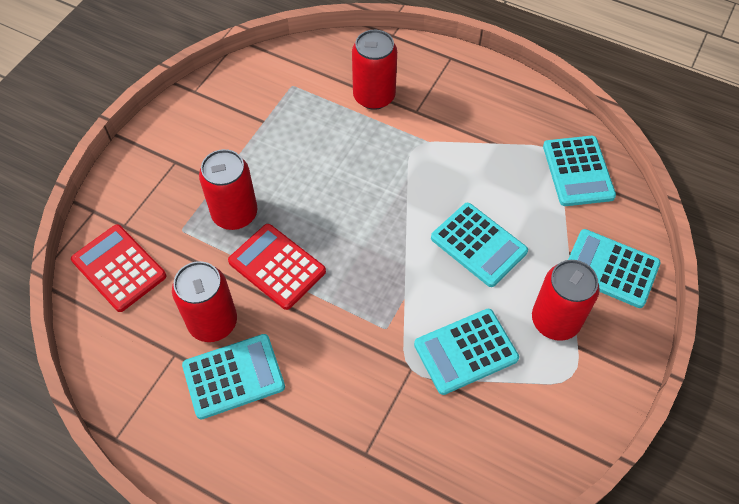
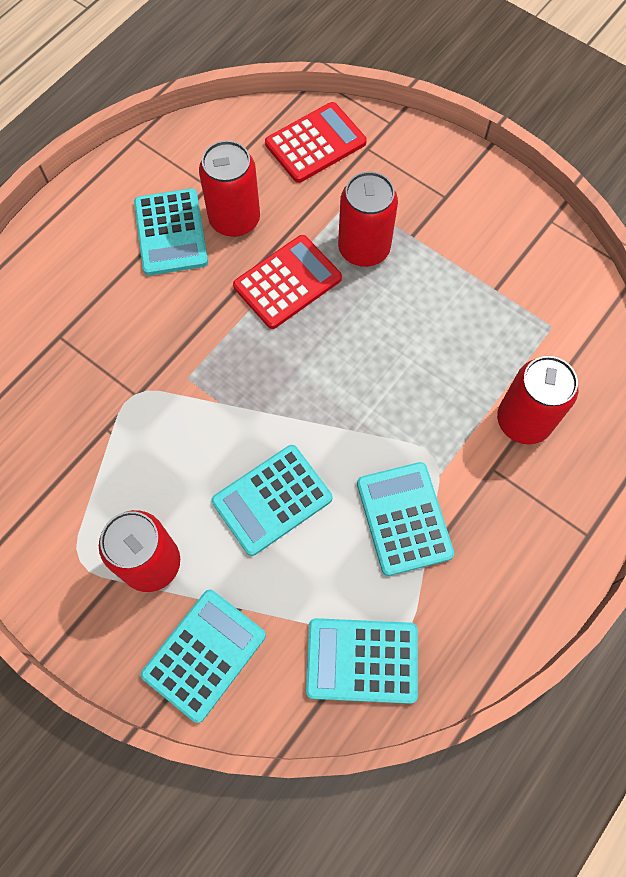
camera: 100 degrees right, 10 degrees up
(466, 351) = (139, 453): turquoise calculator -> turquoise calculator (404, 518)

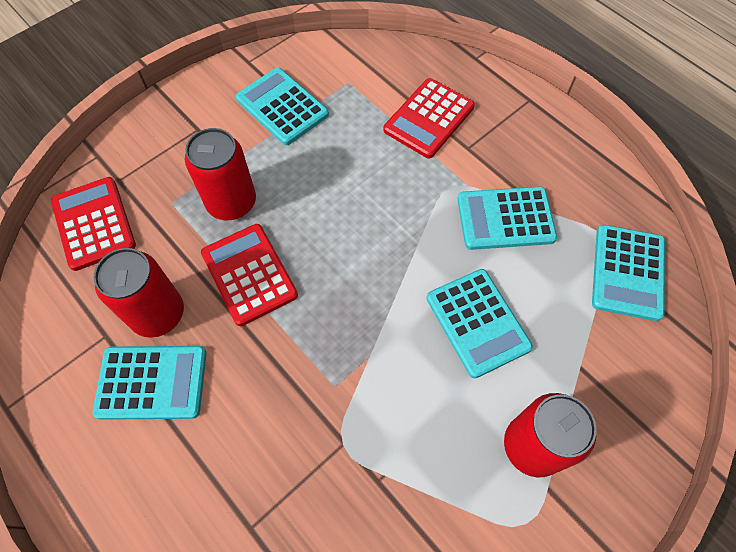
camera: 80 degrees left, 5 degrees down
(204, 654) = (624, 404): turquoise calculator -> turquoise calculator (282, 107)
(523, 420) = (429, 119): red can -> red calculator

